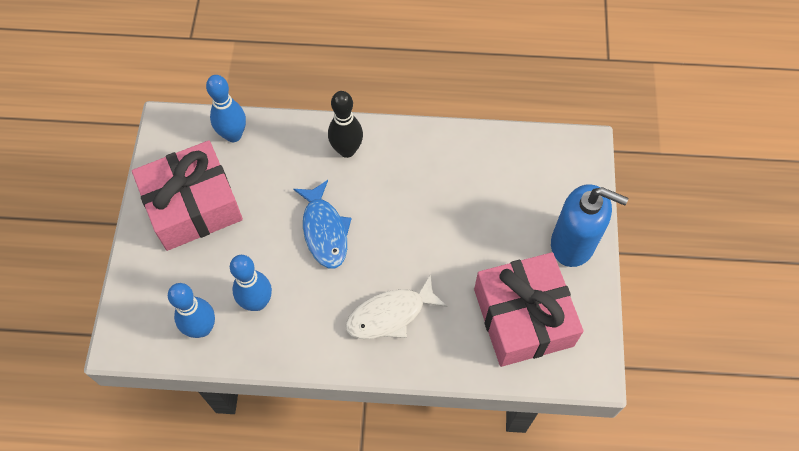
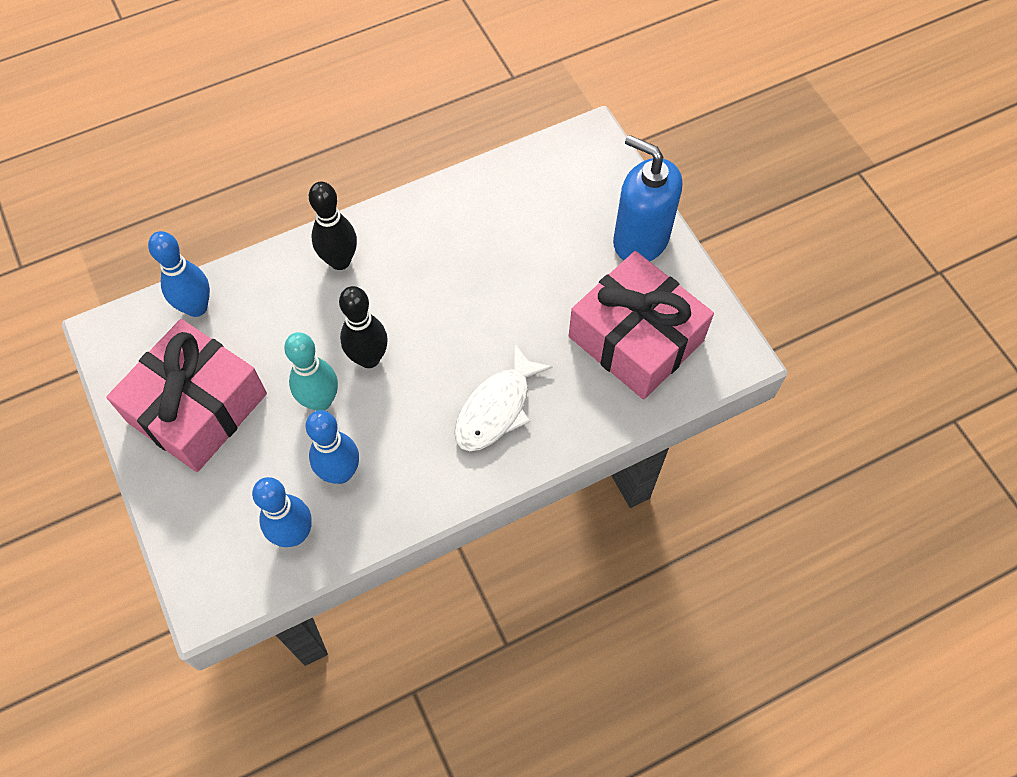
camera: 30 degrees left, 0 degrees up
(274, 244) = (320, 401): none -> turquoise bowling pin
(324, 231) = (369, 358): blue fish -> black bowling pin
(573, 244) = (640, 240): blue soap dispenser -> blue soap dispenser turned 135 degrees counterclockwise

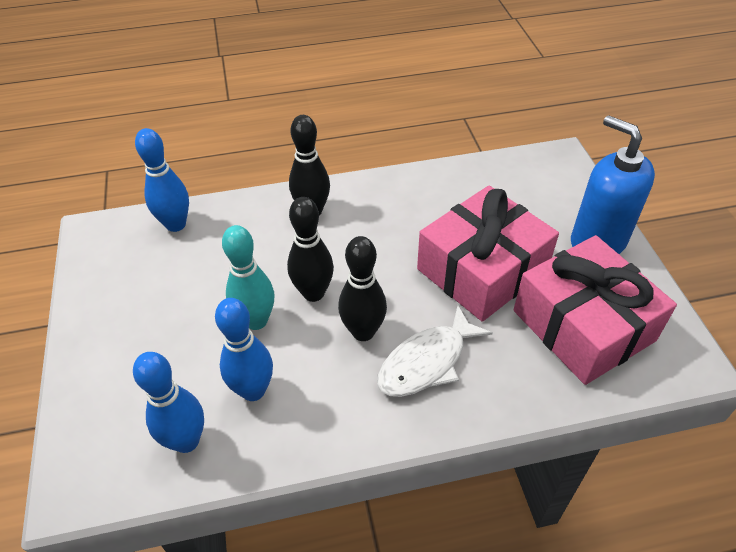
camera: 15 degrees right, 15 degrees down
(197, 407) = (142, 304): pink gift -> pink gift (482, 270)
(429, 390) = (363, 332): none -> black bowling pin

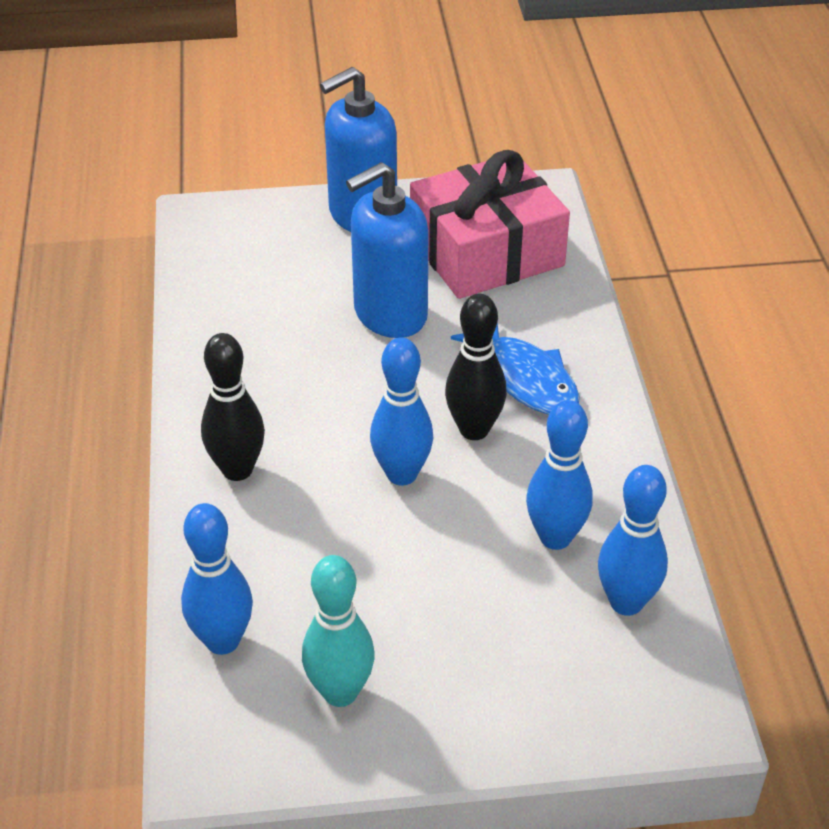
camera: 85 degrees left, 5 degrees down
(256, 321) = (442, 535): turquoise bowling pin -> turquoise bowling pin (340, 692)
(313, 293) = (402, 474): black bowling pin -> blue bowling pin
(426, 362) = (525, 378): white fish -> blue fish
(482, 270) = (389, 314): pink gift -> blue soap dispenser

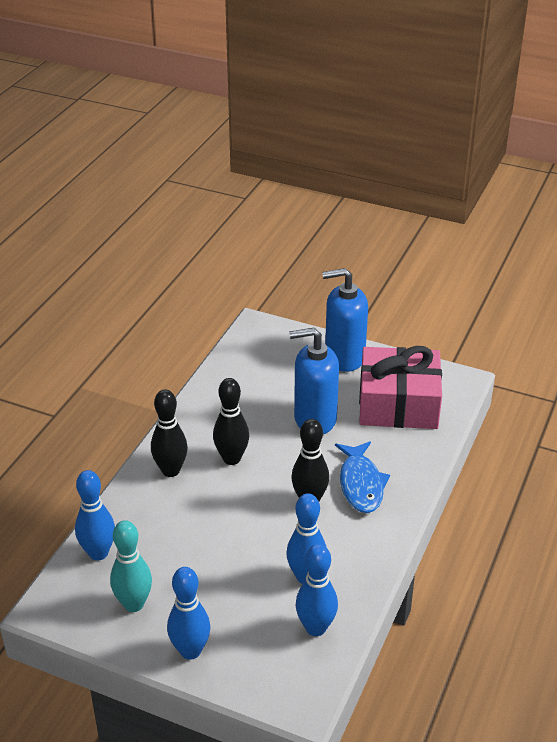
camera: 30 degrees right, 5 degrees down
(315, 416) = (231, 459): none -> black bowling pin
(402, 474) = (252, 508): blue bowling pin -> blue bowling pin (190, 651)

